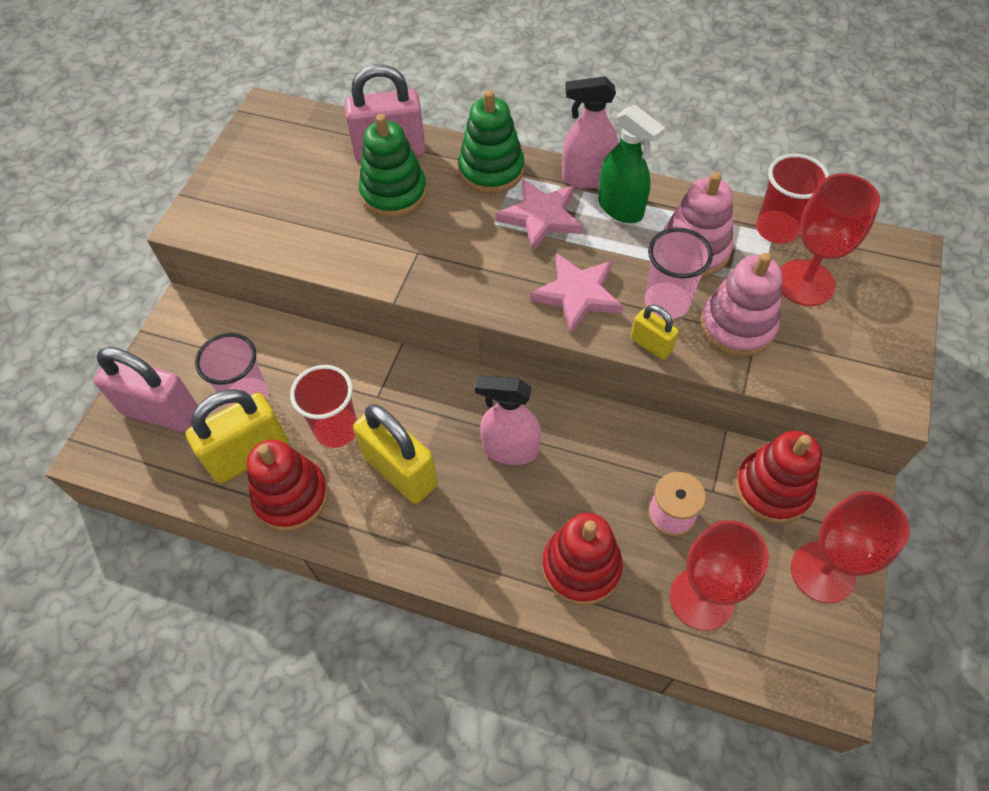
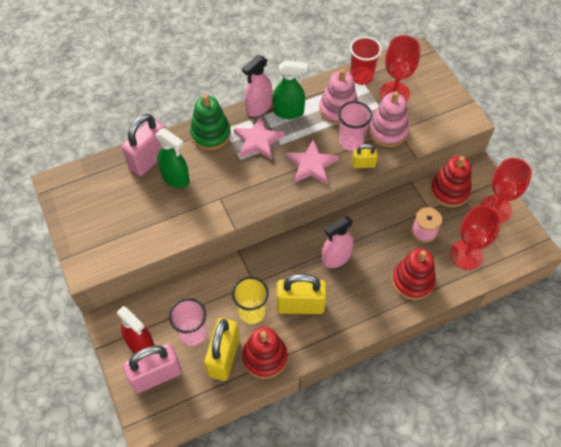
camera: 45 degrees left, 0 degrees up
(185, 364) = (141, 344): none -> red spray bottle
(336, 429) = (251, 312): red cup -> yellow cup
(394, 193) = (176, 178): green stacking toy -> green spray bottle

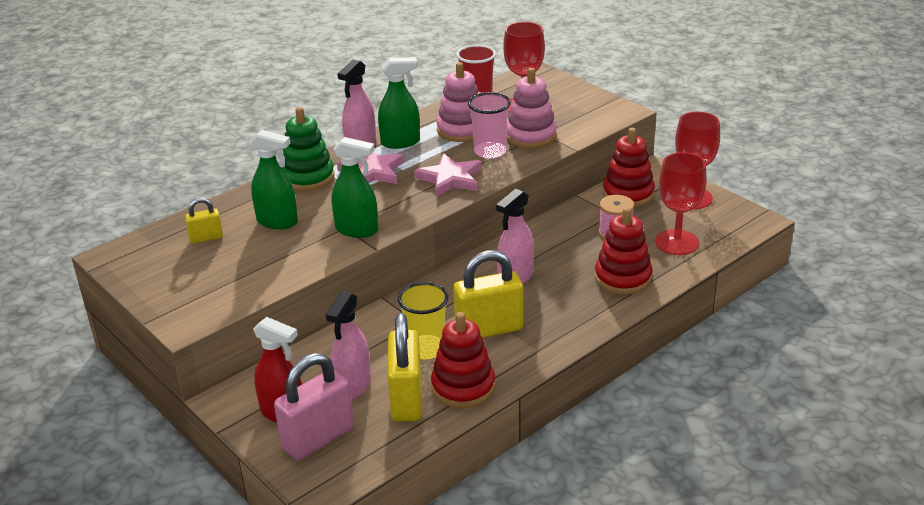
camera: 15 degrees left, 25 degrees down
(150, 159) = (235, 212): pink padlock -> none
(192, 333) = (353, 386): pink cup -> pink spray bottle
(228, 204) = (357, 230): none -> green spray bottle
(363, 164) = (514, 167): yellow padlock -> yellow padlock (206, 238)

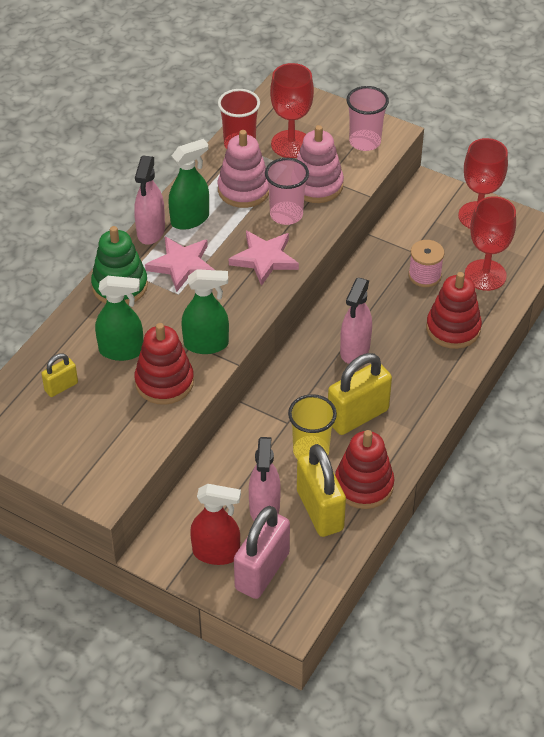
camera: 20 degrees left, 15 degrees up
(593, 113) = (365, 142): none -> pink cup
(628, 194) = (417, 223): red stacking toy -> red stacking toy (164, 382)

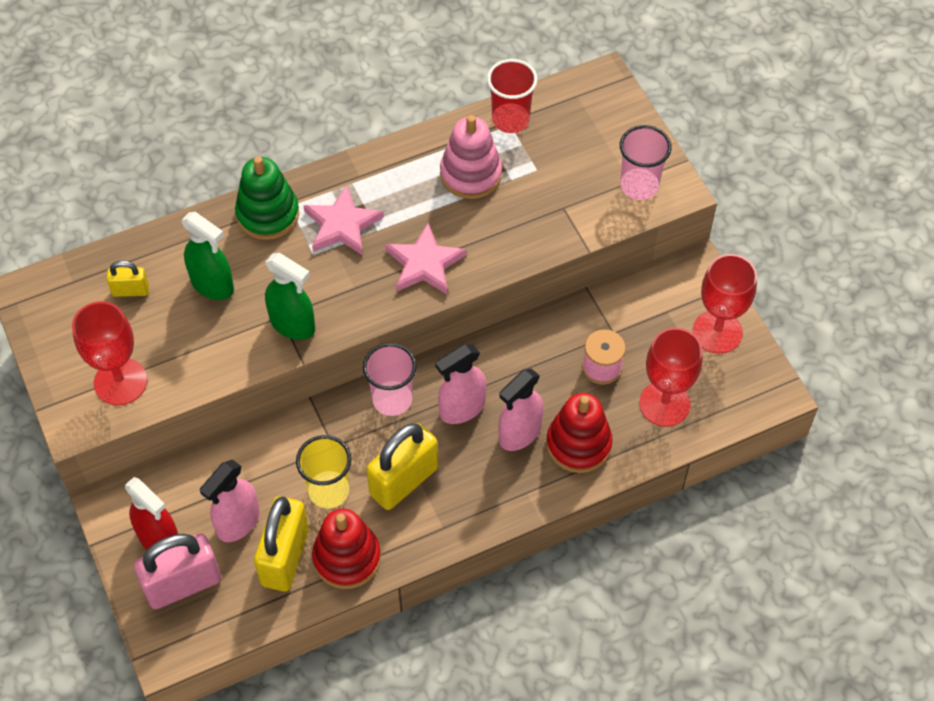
camera: 35 degrees right, 10 degrees up
(151, 231) = (344, 171): pink spray bottle -> pink spray bottle (519, 433)
(164, 382) = (222, 342): red stacking toy -> none
(190, 219) = (392, 178): green spray bottle -> none
(286, 215) = (488, 226): pink cup -> pink cup (392, 399)
(291, 144) = (562, 147): red goblet -> red goblet (120, 382)
(317, 185) = (546, 209): pink stacking toy -> none
(357, 416) = (404, 481): yellow padlock -> yellow padlock turned 45 degrees counterclockwise

